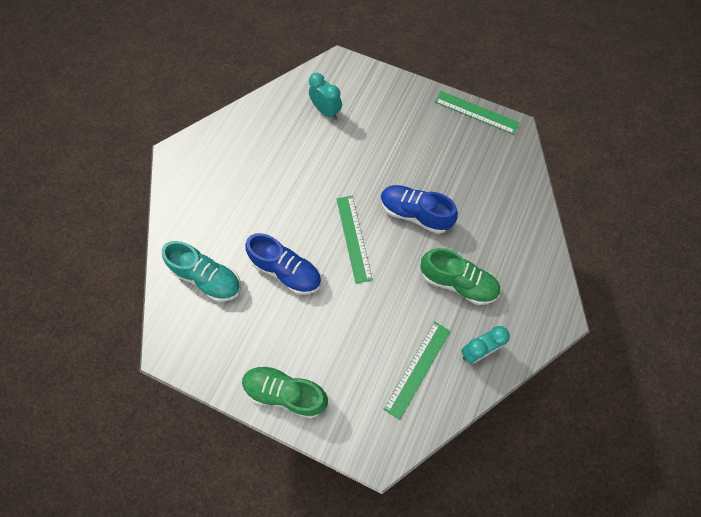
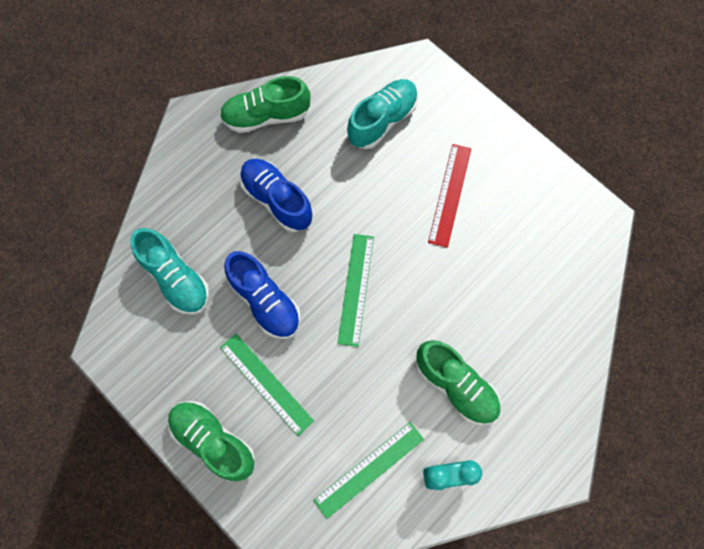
camera: 20 degrees right, 5 degrees up
(235, 135) = (266, 116): none -> green shoe
(326, 111) = (382, 120): turquoise clock -> turquoise shoe
(397, 147) = (450, 194): none -> red ruler
(415, 214) = (438, 284): blue shoe -> blue shoe (277, 200)
(476, 112) = (564, 181): green ruler -> green ruler (266, 383)

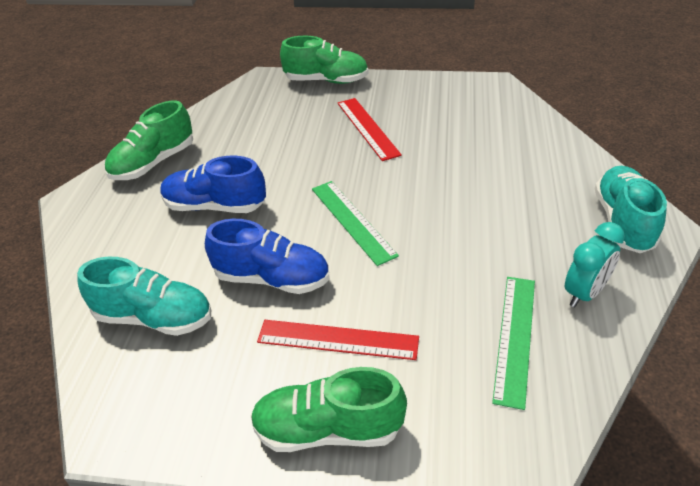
camera: 35 degrees left, 30 degrees down
(266, 383) = (338, 339): green ruler -> red ruler
(382, 120) = (265, 118): turquoise shoe -> turquoise shoe (623, 222)
(455, 385) = (513, 229): green shoe -> green shoe (326, 80)

